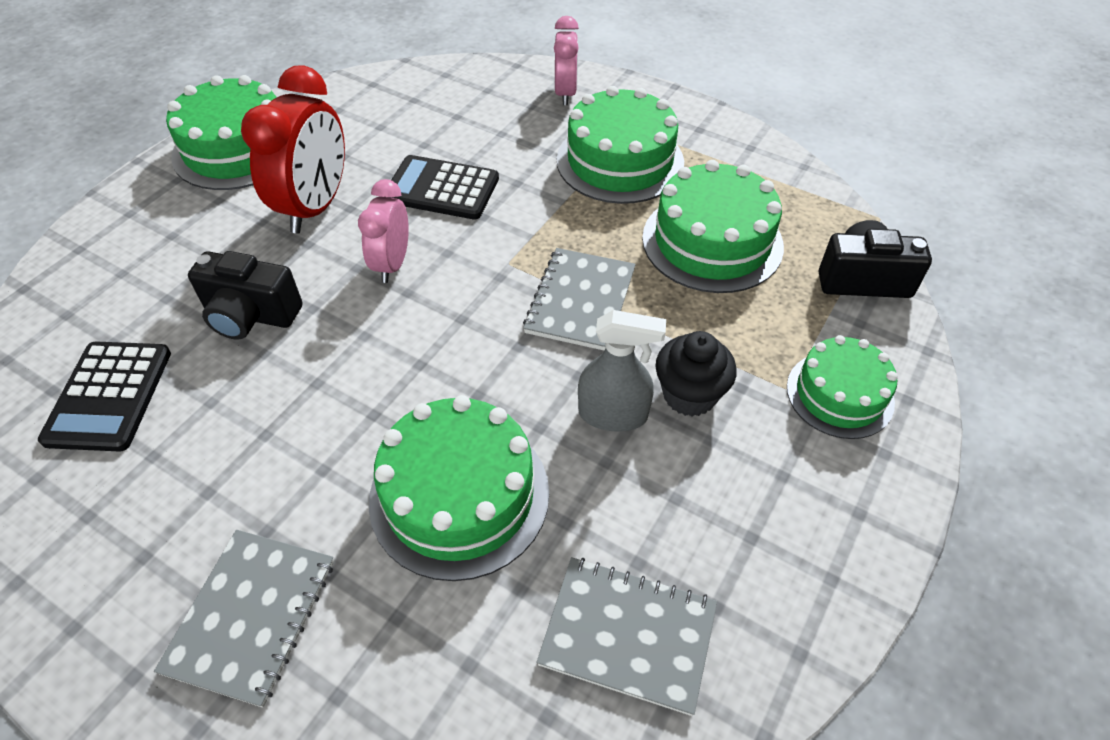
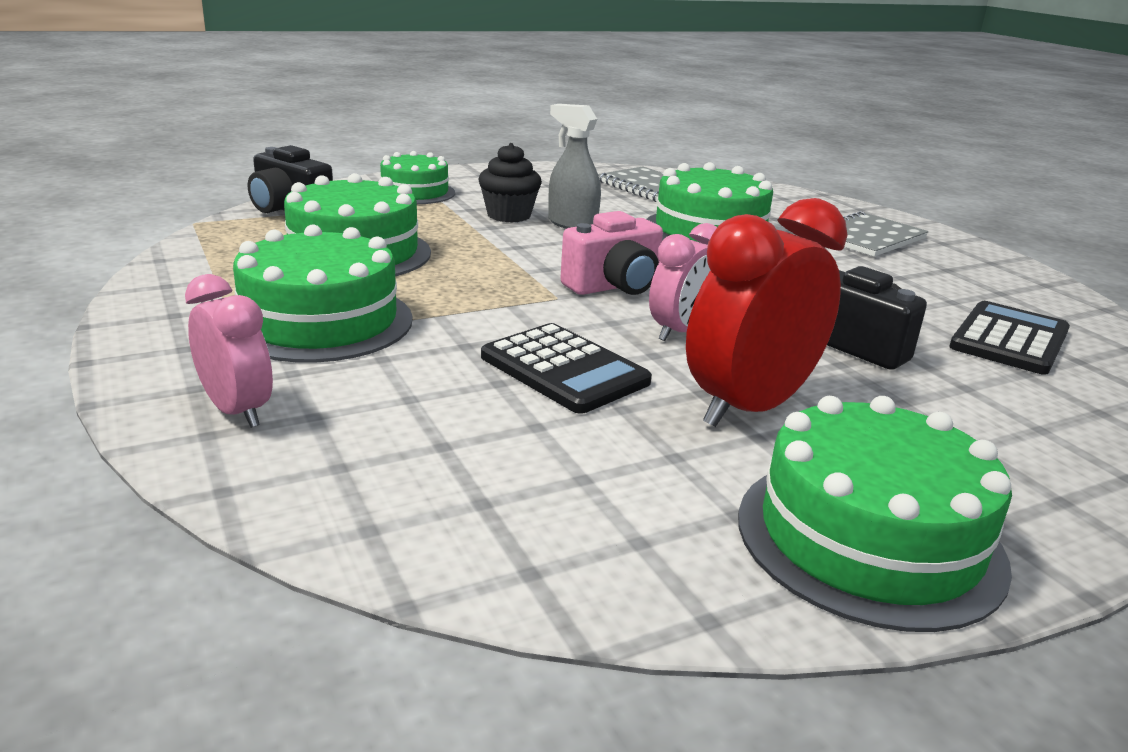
camera: 150 degrees left, 25 degrees down
(479, 303) = (614, 286): none -> pink camera
(565, 93) = (237, 411): pink clock -> pink clock turned 105 degrees clockwise
(581, 301) = (522, 262): grey notebook -> none

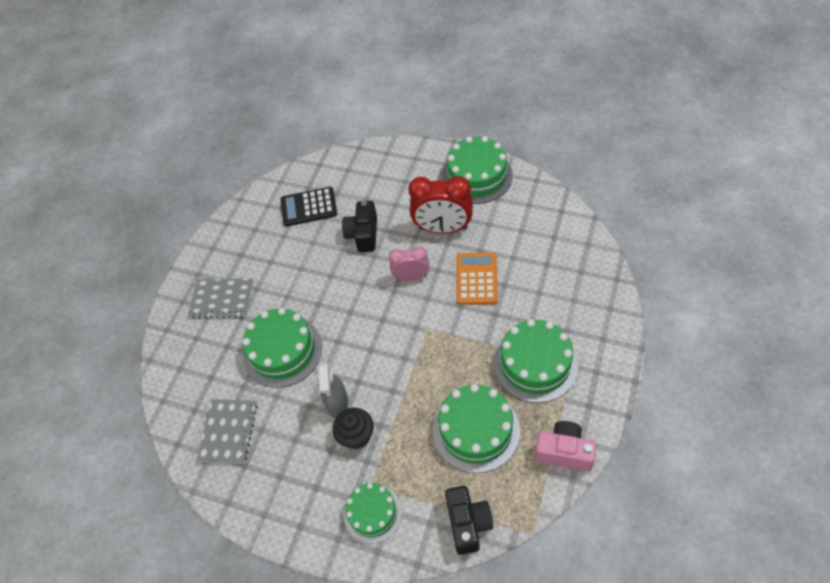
camera: 125 degrees left, 30 degrees up
(237, 411) = (596, 316): pink clock -> none
(564, 369) = (476, 279): black calculator -> orange calculator
(614, 286) = (395, 324): pink camera -> pink camera (564, 452)

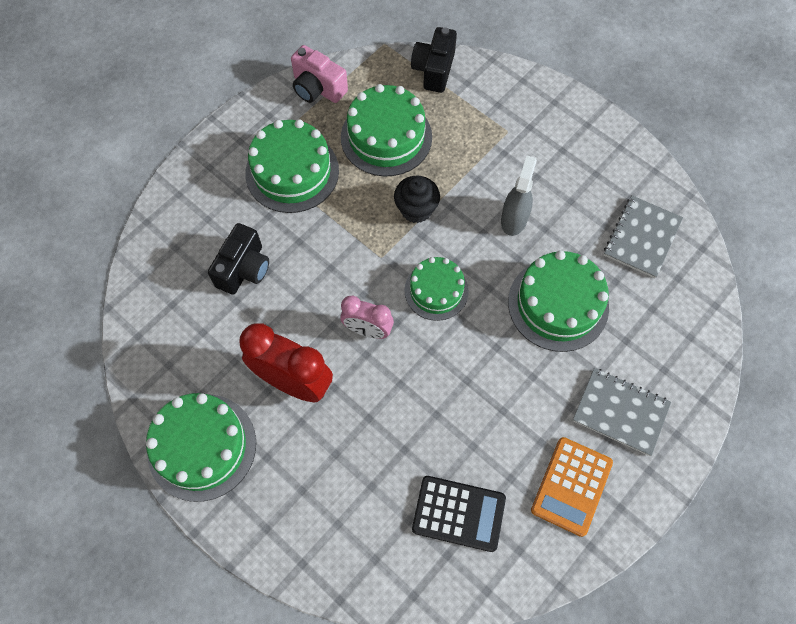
camera: 165 degrees left, 10 degrees up
(356, 436) = (505, 179): black cupcake -> black cupcake (416, 209)
(363, 234) = (400, 424): black camera -> black camera (244, 269)
(372, 513) = (515, 109): green cake -> green cake (436, 290)
(476, 279) = (294, 292): orange calculator -> orange calculator (571, 486)

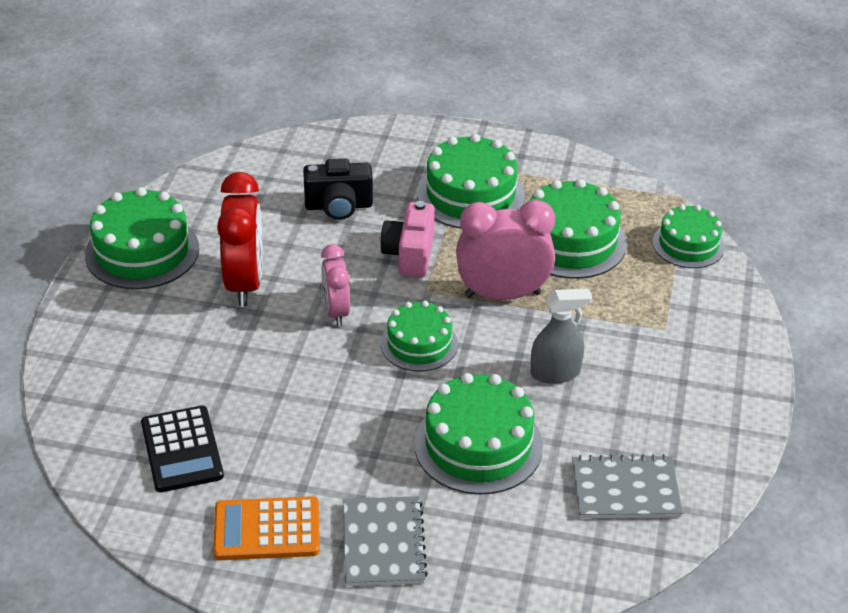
camera: 60 degrees right, 25 degrees down
(318, 88) = (583, 174): pink camera -> pink camera (410, 255)
(416, 209) = (502, 294): black cupcake -> pink clock
(434, 70) = (688, 244): black camera -> green cake

